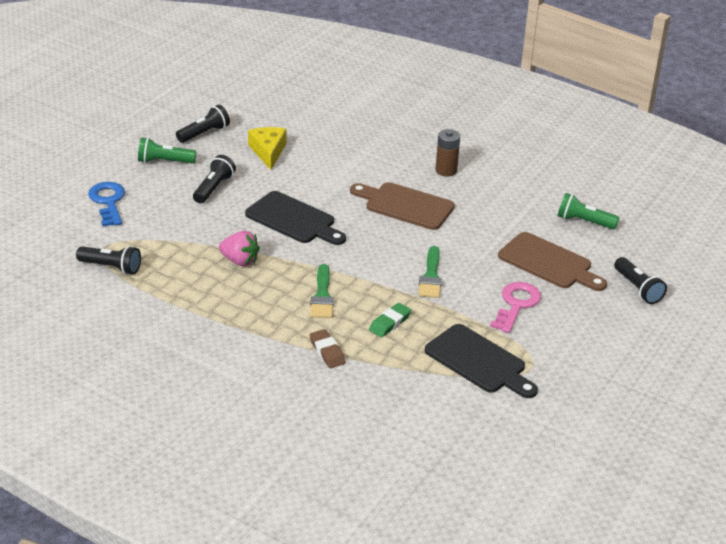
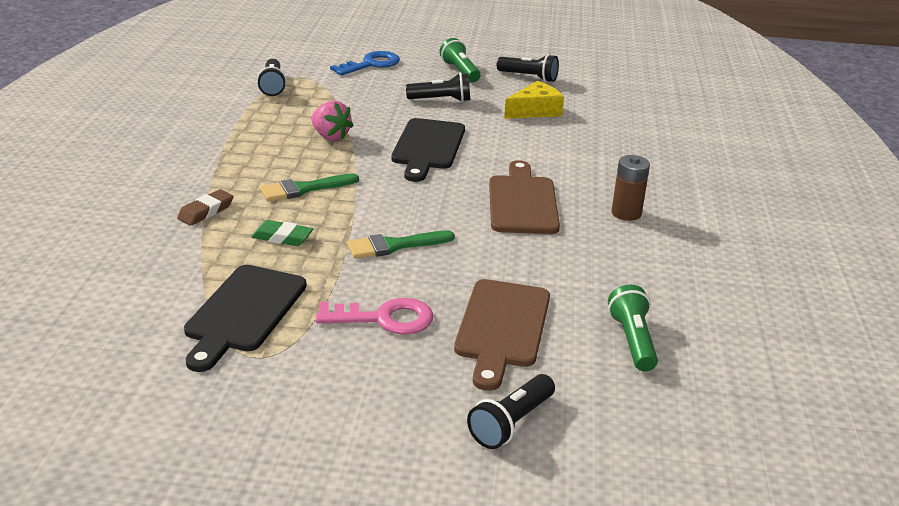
camera: 65 degrees right, 5 degrees down
(240, 261) = (330, 136): pink strawberry -> pink strawberry turned 45 degrees counterclockwise

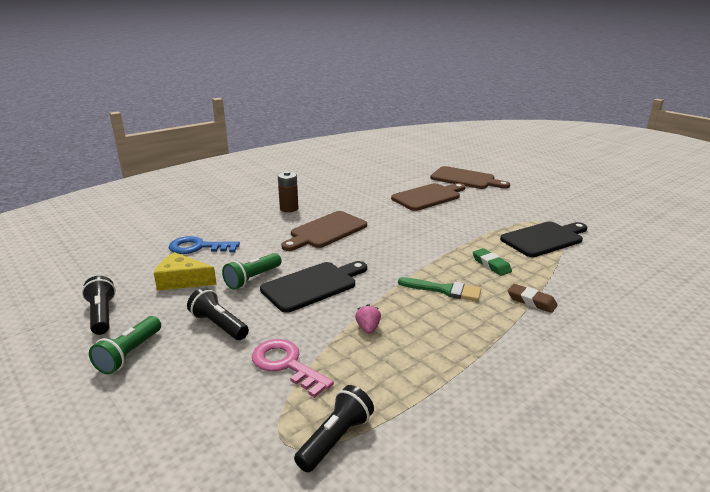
camera: 135 degrees left, 5 degrees down
(206, 211) = (531, 301): brown eraser -> brown eraser turned 45 degrees clockwise
(330, 136) = (368, 328): pink strawberry -> pink strawberry, size x0.63
(371, 64) = (176, 420): blue key -> blue key (198, 247)
(384, 318) = (475, 215): pink key -> pink key (286, 365)
(394, 246) = (430, 238): green brush -> none
(511, 423) = (465, 179): black flashlight -> brown cutting board
(632, 340) = (385, 179): green flashlight -> green flashlight (252, 279)

